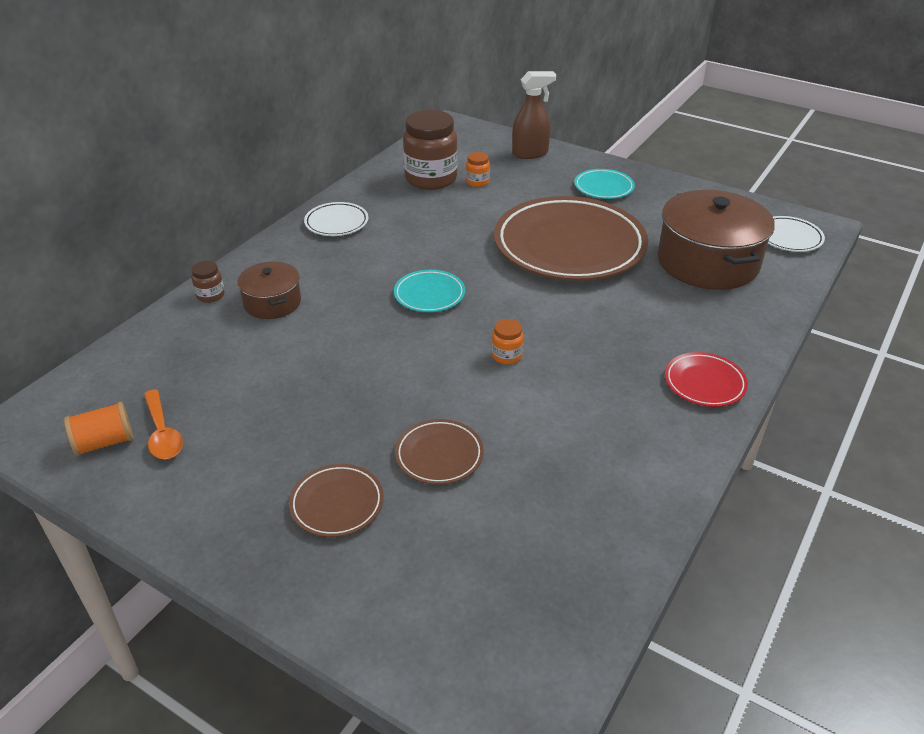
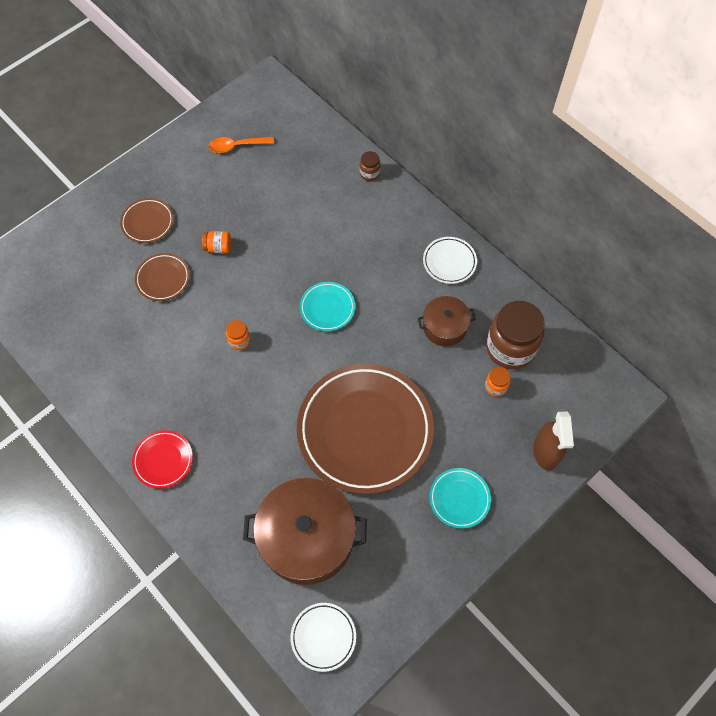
camera: 105 degrees right, 25 degrees up
(104, 442) = (239, 120): orange spool -> none
(272, 302) = (349, 208): brown pot -> brown pot (444, 327)
(365, 409) = (218, 247): none -> orange jar

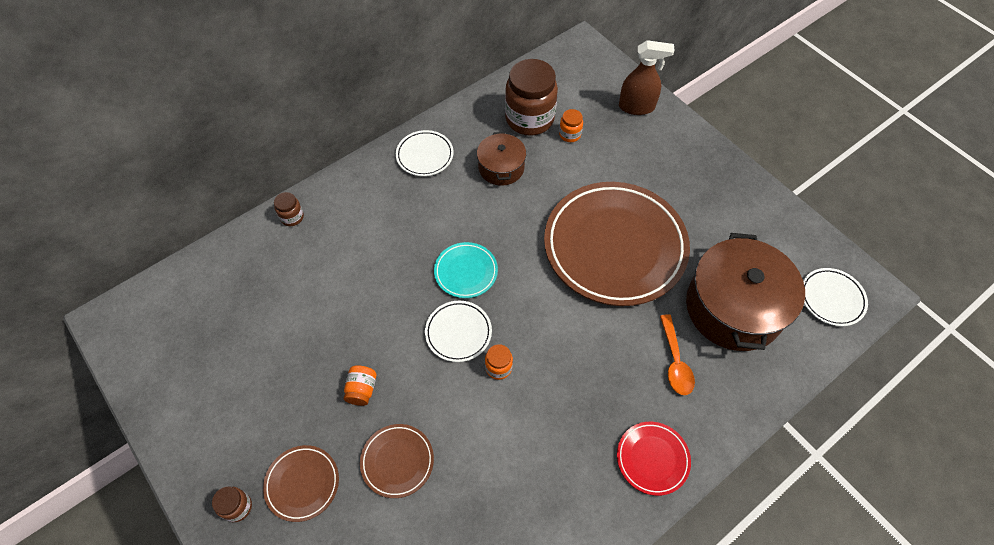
camera: 85 degrees left, 5 degrees down
(133, 188) = (237, 507): none -> brown jar
(236, 146) = (206, 363): orange spoon -> orange spoon (675, 362)
(269, 308) = (458, 332): none -> white plate
(459, 499) = (684, 175): turquoise plate -> none

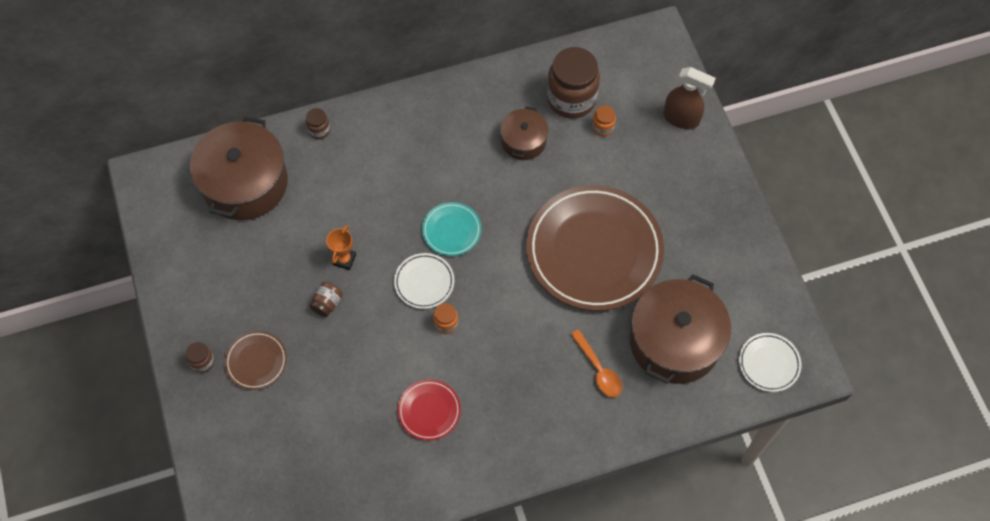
camera: 20 degrees right, 5 degrees up
(228, 292) = (245, 183): none -> brown pot
(362, 390) = (327, 303): orange jar -> brown jar
(364, 337) = (344, 259): none -> orange trophy
(397, 461) = (335, 370): brown plate -> none
(425, 155) = (458, 106): white plate -> none
(652, 459) = (541, 440): red plate -> red plate (429, 411)
(675, 362) = (598, 370): orange spoon -> orange spoon turned 45 degrees counterclockwise

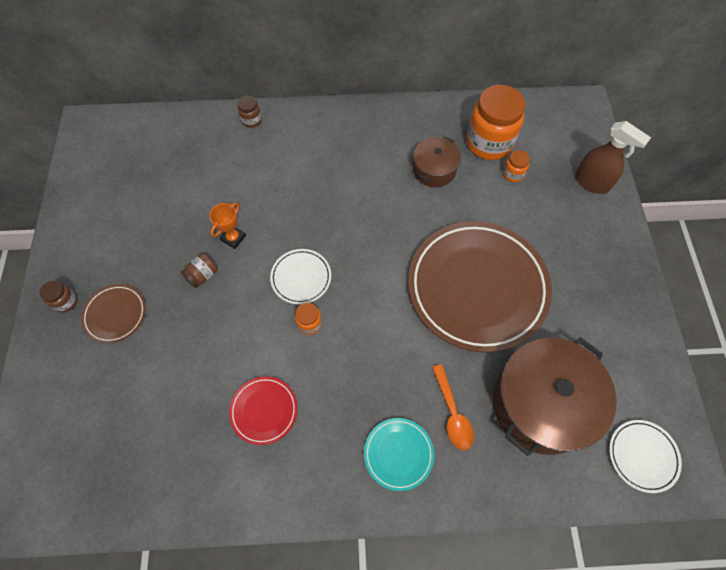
camera: 15 degrees right, 0 degrees up
(245, 183) = (170, 150): brown pot -> none
(451, 231) = (342, 235): turquoise plate -> turquoise plate (398, 454)
(571, 99) = (489, 143): brown jar -> orange jar

